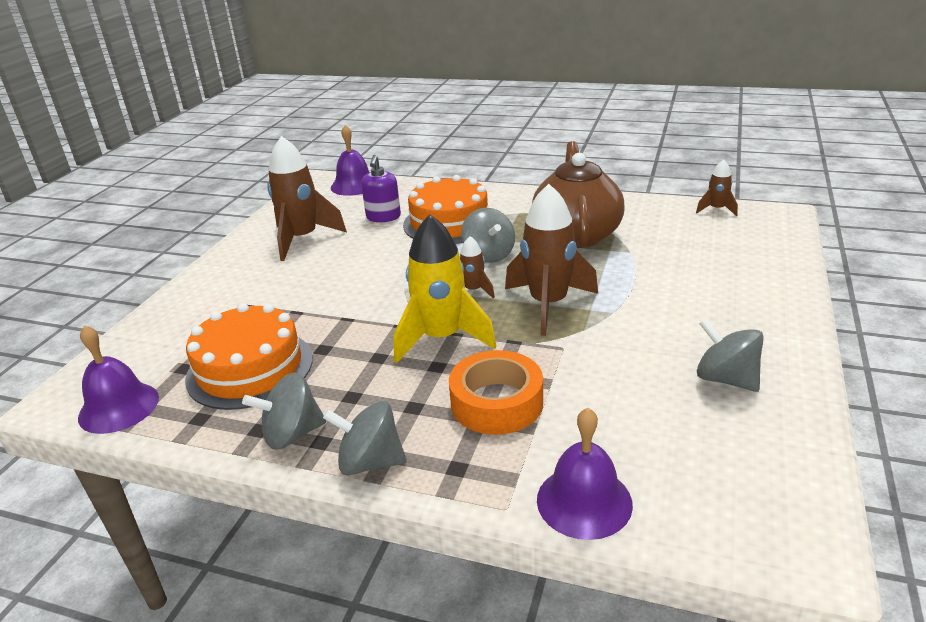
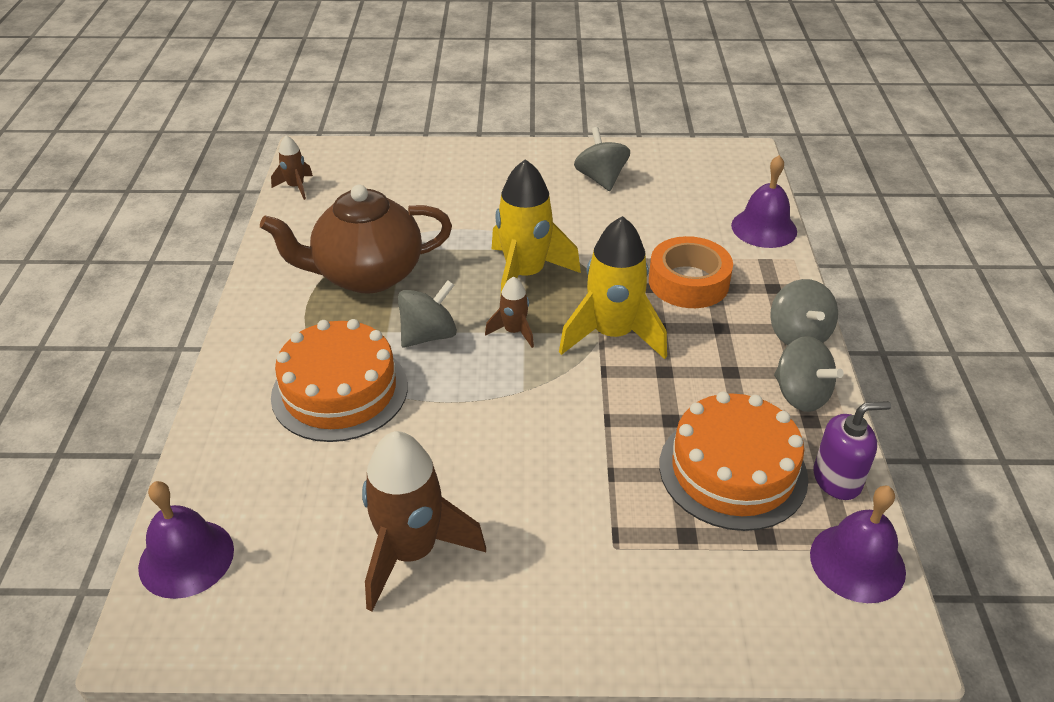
camera: 110 degrees left, 10 degrees up
(383, 217) = (324, 471): purple soap dispenser -> purple soap dispenser (837, 479)
(548, 304) = (525, 275): brown rocket -> yellow rocket
(726, 379) = (601, 179): grey spinning top -> grey spinning top turned 135 degrees clockwise

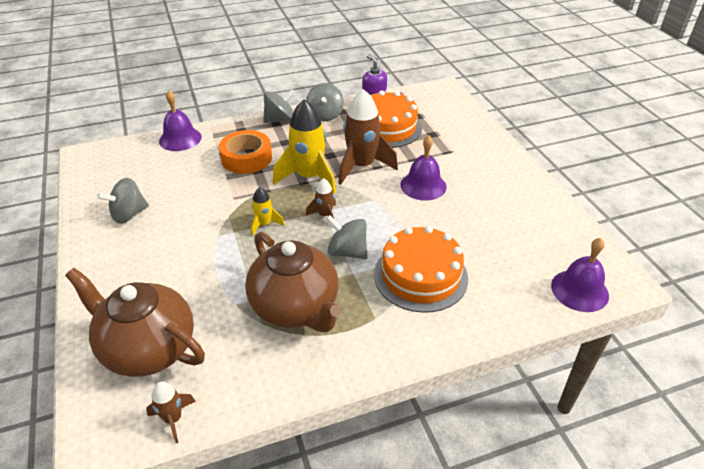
camera: 110 degrees left, 0 degrees up
(385, 179) = (148, 348): none -> brown teapot
(411, 552) = (505, 208): brown rocket -> brown rocket (361, 166)
(525, 275) = (264, 224): yellow rocket -> yellow rocket, size x0.49
(800, 395) = (325, 115): grey spinning top -> grey spinning top turned 150 degrees clockwise
(857, 562) = (415, 96): purple bell -> purple bell (423, 185)

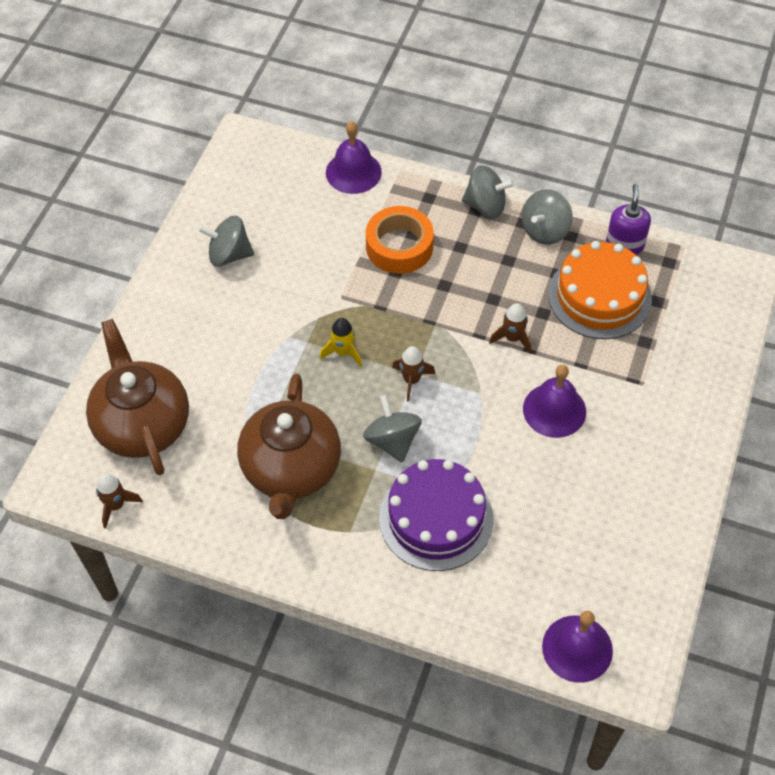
camera: 40 degrees right, 15 degrees up
(309, 177) = (441, 317): yellow rocket -> none
(361, 166) = (512, 338): brown rocket -> brown rocket, size x0.49
(420, 276) = (436, 518): orange cake -> purple cake

